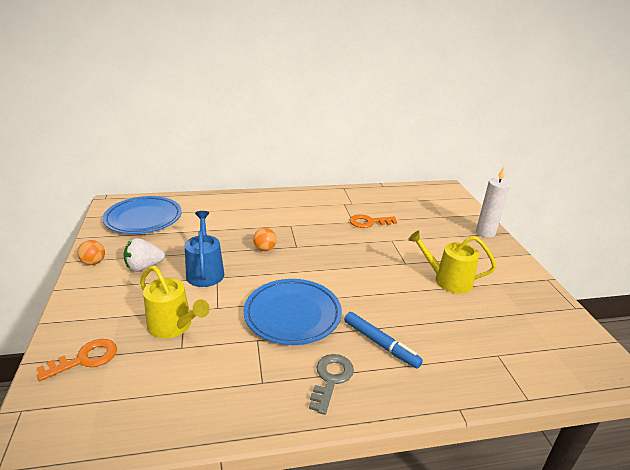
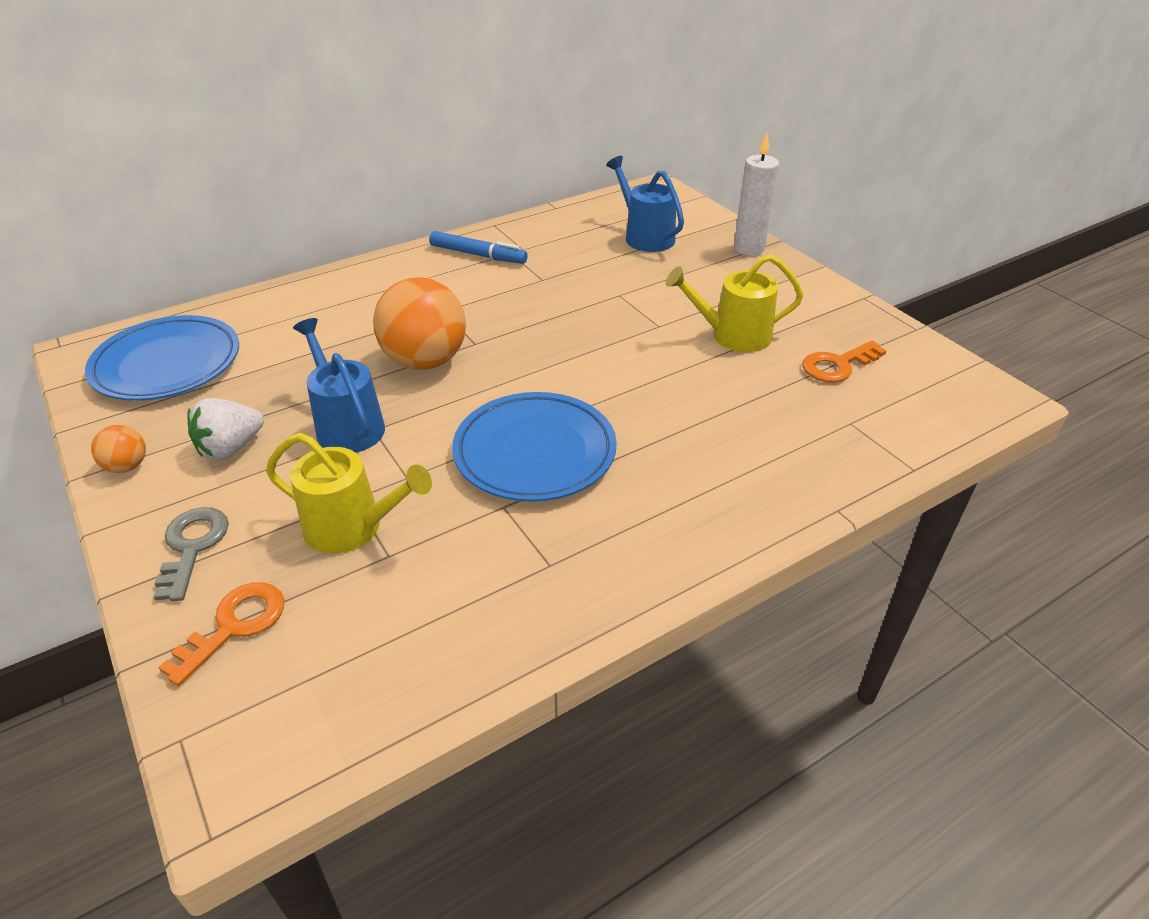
camera: 20 degrees left, 10 degrees up
(265, 249) = (425, 361): orange ball -> orange ball, size x2.16
(331, 379) = (647, 527): grey key -> grey key (192, 547)
(369, 222) = (568, 274): orange key -> orange key (837, 365)
(380, 344) = (688, 456): blue marker -> blue marker (478, 255)
(425, 212) = (645, 236): none -> blue watering can

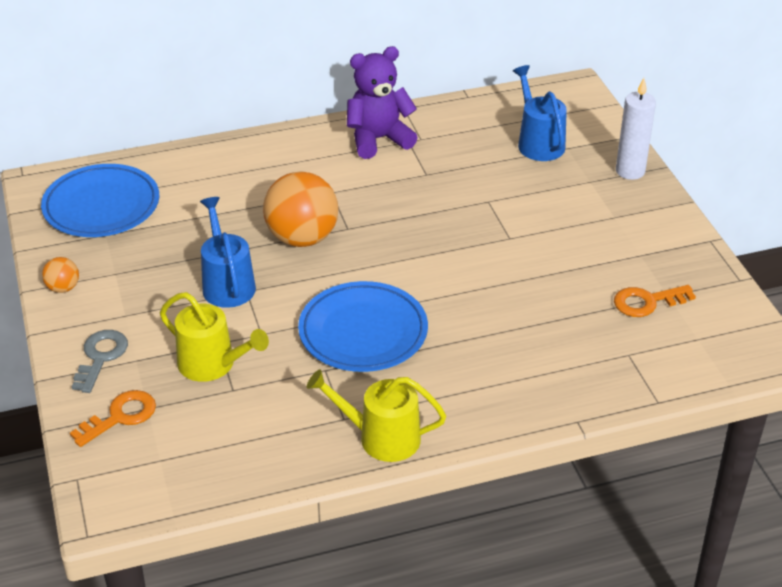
camera: 15 degrees right, 0 degrees up
(231, 448) = (138, 287): white strawberry -> none
(478, 255) = (378, 139): blue marker -> purple teddy bear
(733, 335) = (570, 258): yellow watering can -> yellow watering can (381, 437)

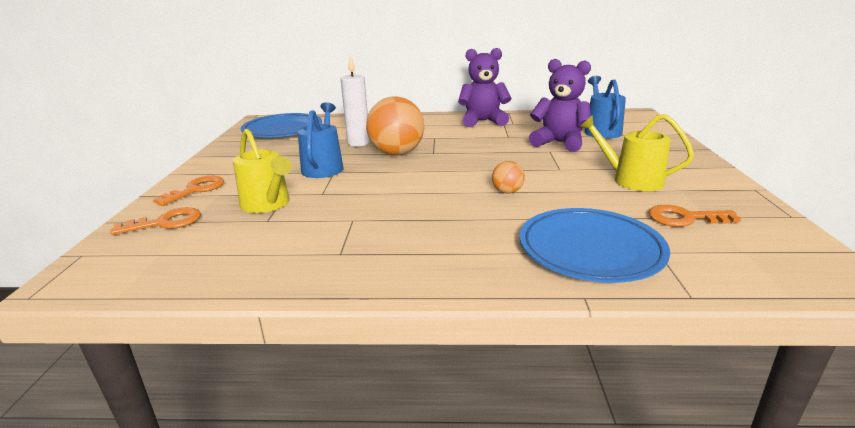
camera: 20 degrees right, 15 degrees down
(63, 288) = (217, 157): orange ball -> orange ball (507, 192)
(100, 357) = (196, 190): grey key -> orange key
(363, 332) = (403, 203): blue plate -> blue plate (590, 250)
(381, 437) = (363, 273): yellow watering can -> yellow watering can (631, 180)
(494, 181) = (559, 143): none -> purple teddy bear
(630, 171) = (676, 148): white candle -> white candle (358, 143)

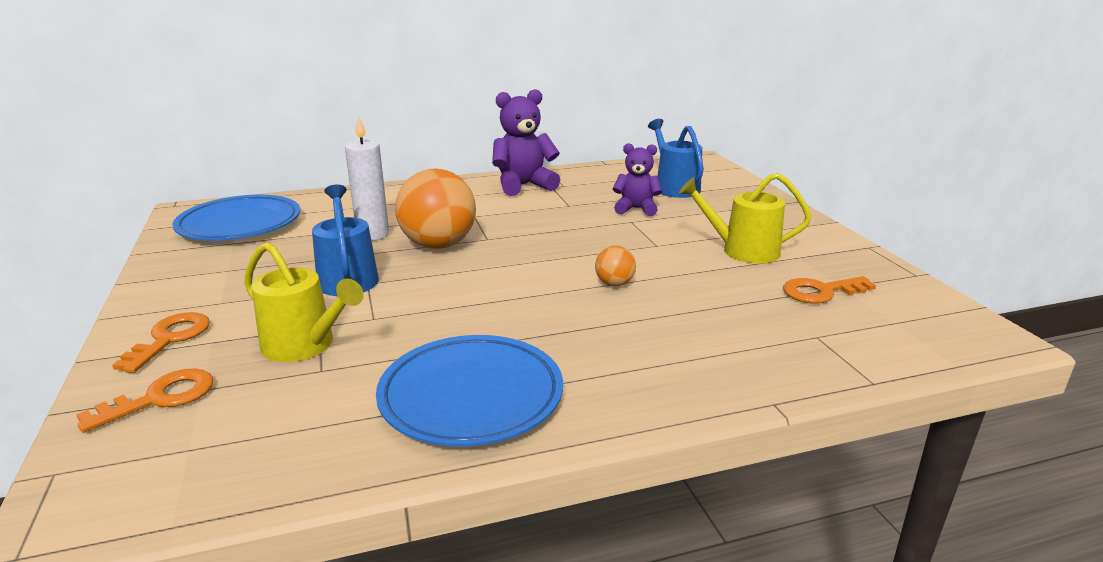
camera: 20 degrees left, 0 degrees up
(559, 143) = (636, 209): purple teddy bear -> purple teddy bear, size x0.65
(590, 250) = (748, 346): blue plate -> blue plate (471, 396)

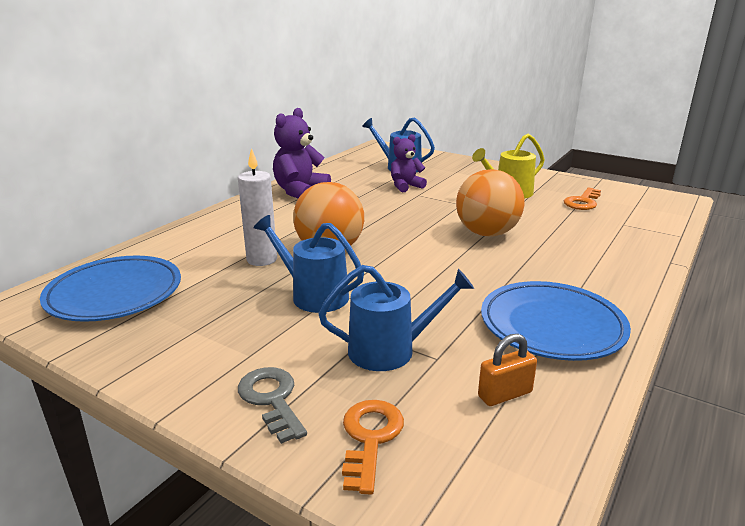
camera: 40 degrees left, 0 degrees up
(170, 339) = (272, 399): orange key -> grey key
(302, 426) = (505, 394): none -> orange padlock
(304, 345) = (390, 350): yellow watering can -> blue watering can
(614, 284) = (487, 233): orange ball -> orange ball, size x2.16

